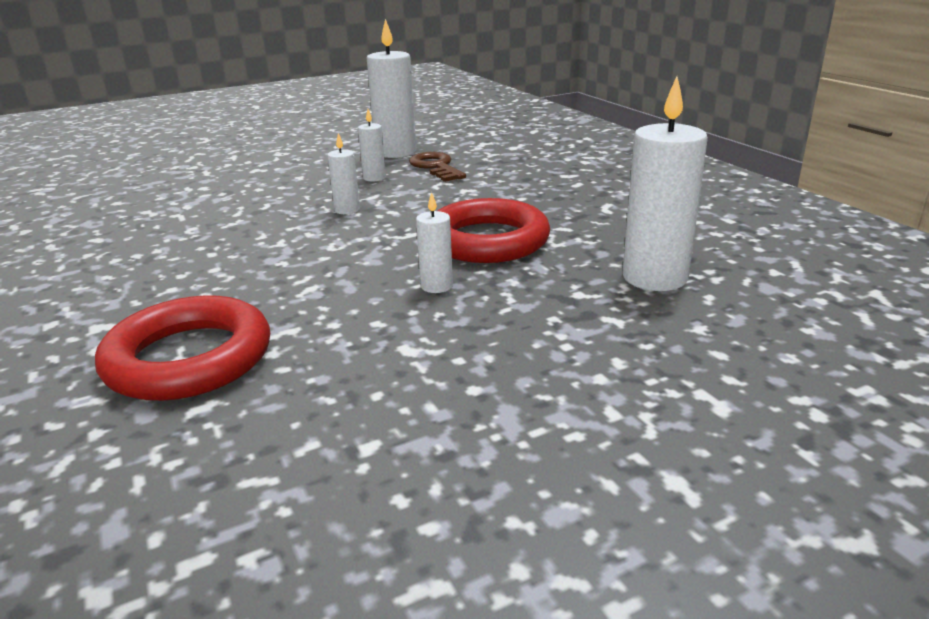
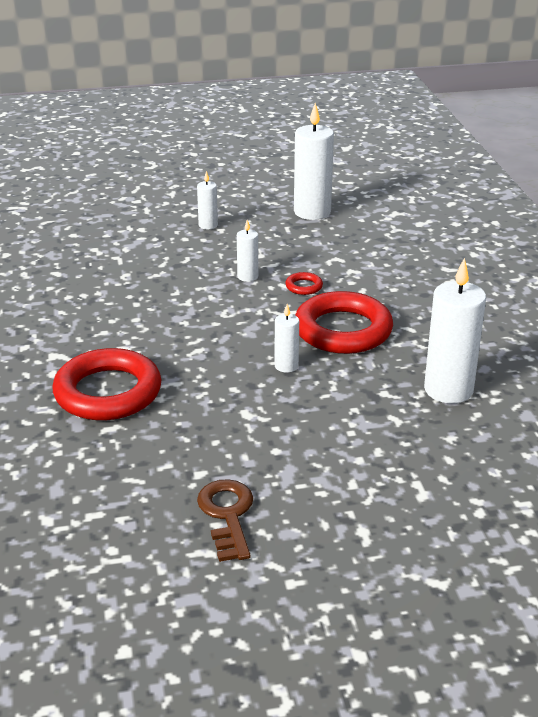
camera: 15 degrees right, 5 degrees up
(374, 178) = (282, 242): white candle -> white candle (208, 225)
(418, 209) = (304, 286): none -> red ring
(436, 167) = (339, 238): brown key -> brown key (227, 515)

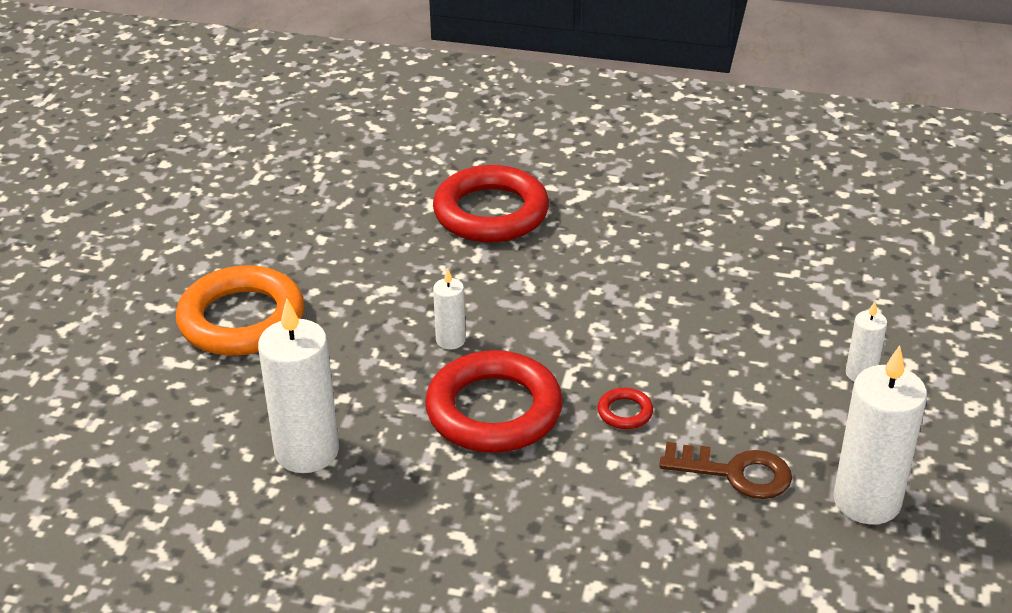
camera: 115 degrees right, 5 degrees up
(227, 515) = (253, 239): brown key -> brown key (735, 473)
(247, 276) = (681, 369): white candle -> none
(342, 475) = (242, 319): none -> orange ring

